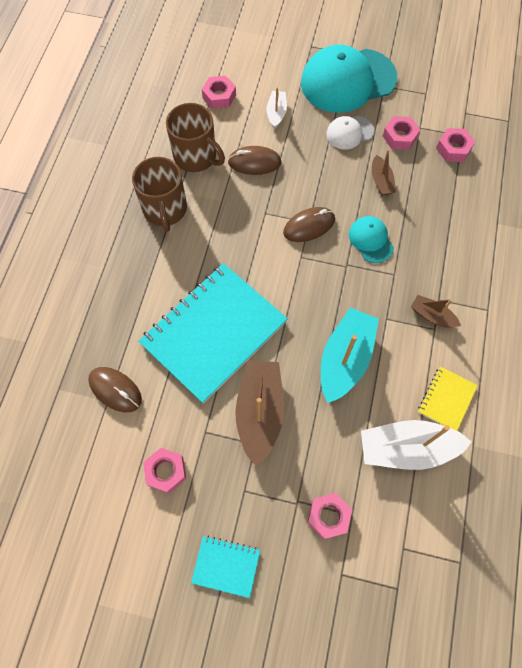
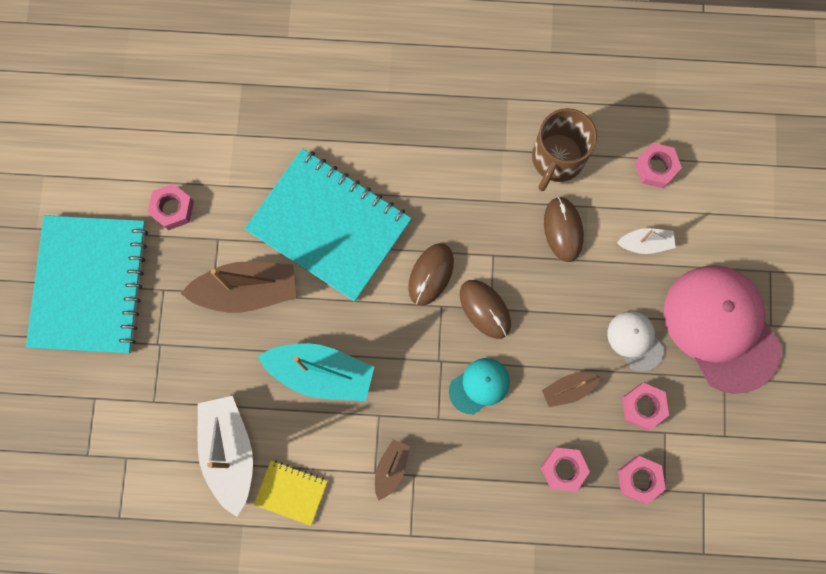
camera: 80 degrees right, 10 degrees up
(115, 390) = (249, 139): brown mouse -> brown mouse (431, 274)
(165, 209) = (475, 139): brown mug -> none
(226, 566) = (90, 285): turquoise notebook -> turquoise notebook, size x2.29
(328, 516) = (148, 378): pink nut -> pink nut (563, 469)
(348, 80) = (721, 328): turquoise cap -> pink cap

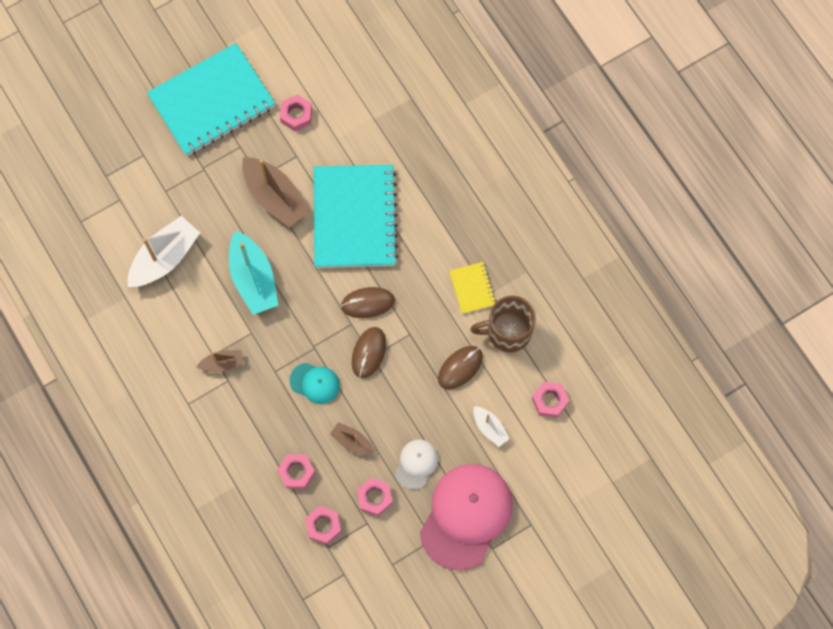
camera: 55 degrees right, 5 degrees down
(291, 492) = (165, 312): yellow notebook -> yellow notebook (472, 288)

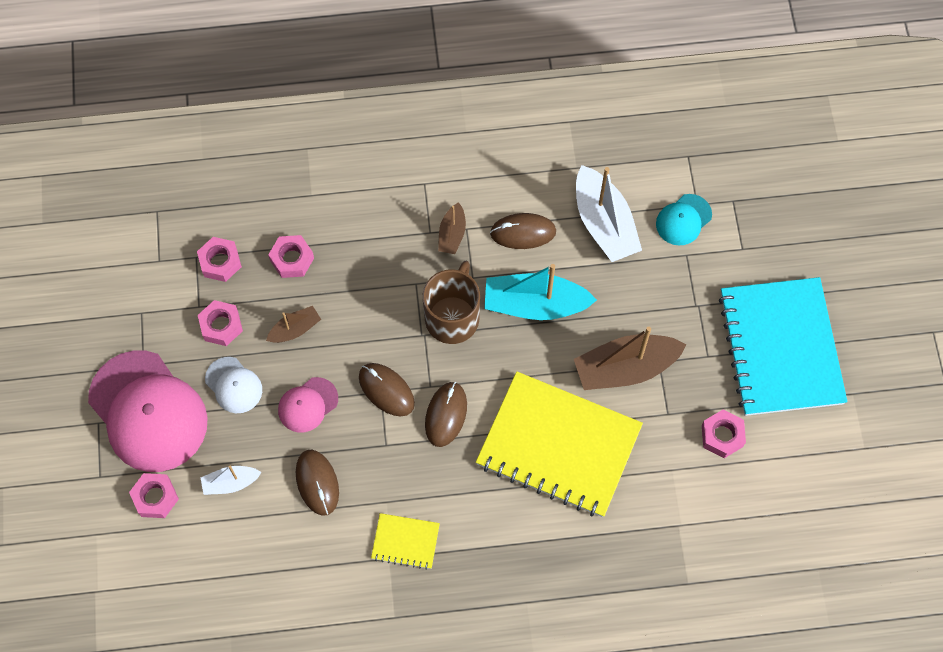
camera: 115 degrees right, 5 degrees down
(198, 312) = (523, 232): none -> brown mouse
(315, 383) = (381, 319): turquoise cap -> turquoise cap (683, 220)
(354, 218) = (558, 446): turquoise notebook -> yellow notebook
(406, 403) = (308, 405): none -> pink cap
(507, 331) = (332, 558): brown mug -> brown mug (452, 317)
(549, 401) = (225, 566): pink nut -> pink nut (155, 497)

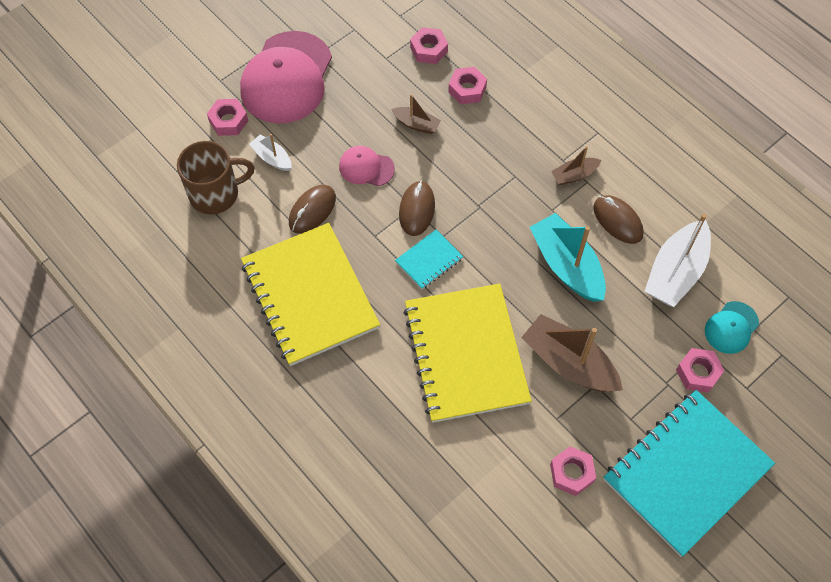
camera: 55 degrees right, 5 degrees down
(221, 326) = (382, 80): pink nut -> pink nut (698, 373)
(233, 385) = (345, 114): white cap -> none
(405, 542) = (310, 295): yellow notebook -> yellow notebook, size x2.29
(446, 415) = (429, 260): brown mouse -> turquoise notebook
(452, 317) = (509, 217): brown mug -> brown mug (215, 194)
(683, 220) = (731, 327): turquoise cap -> turquoise cap turned 60 degrees counterclockwise

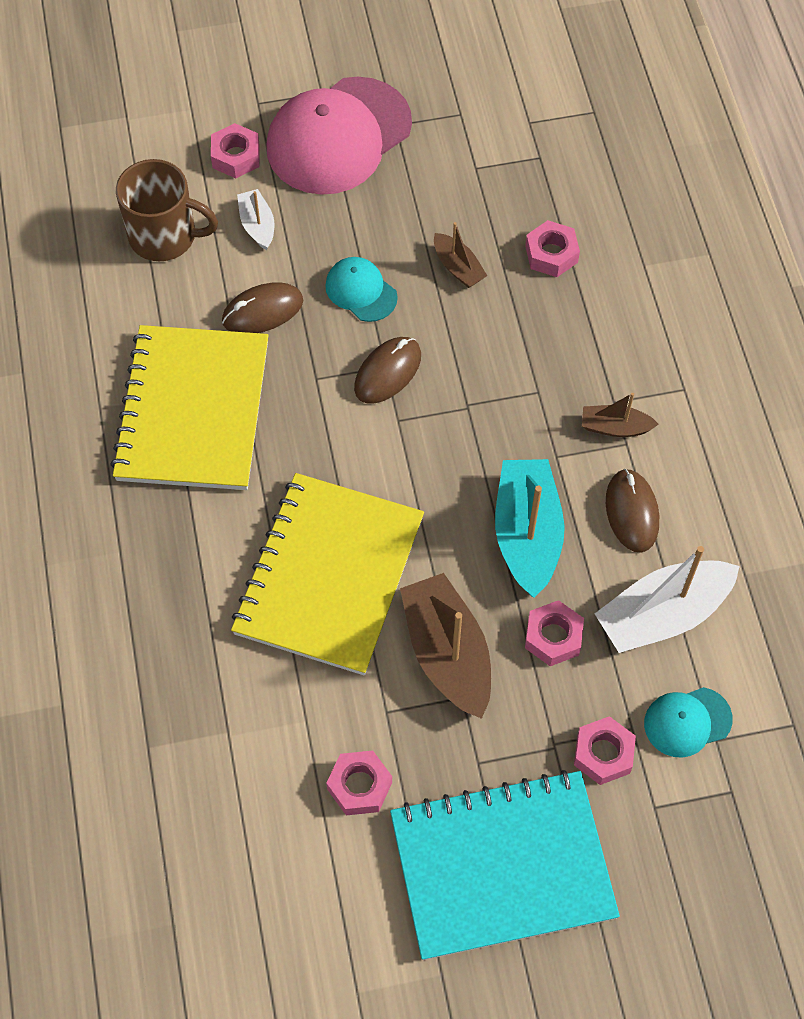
camera: 30 degrees right, 0 degrees up
(366, 168) = (361, 291): pink cap -> turquoise cap
(428, 50) = (536, 182): pink nut -> pink nut (553, 637)
(429, 260) = (361, 441): turquoise notebook -> none

